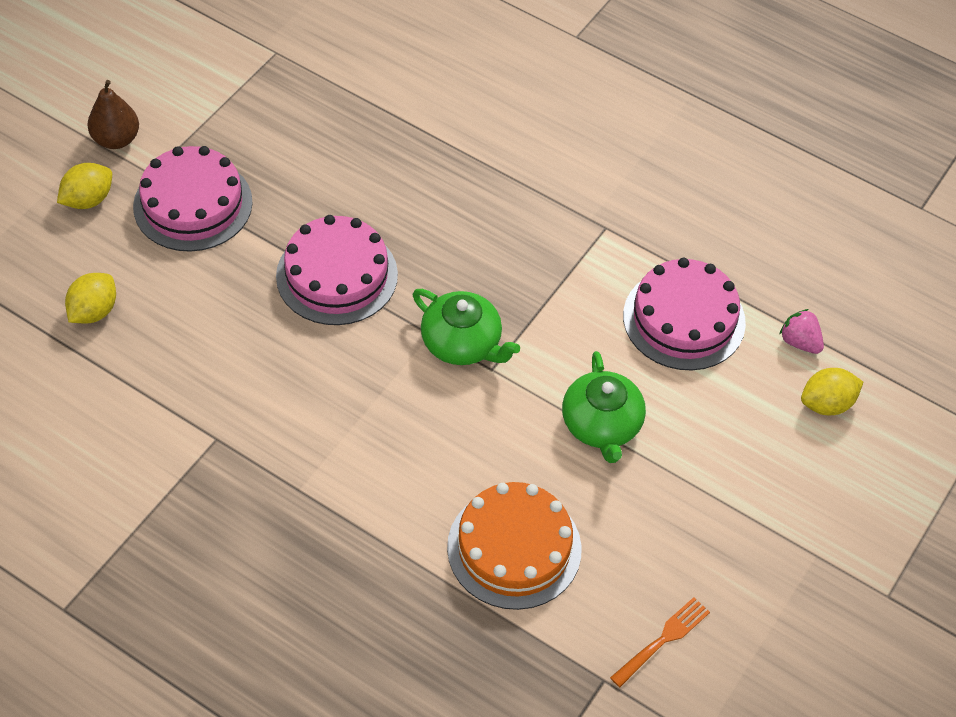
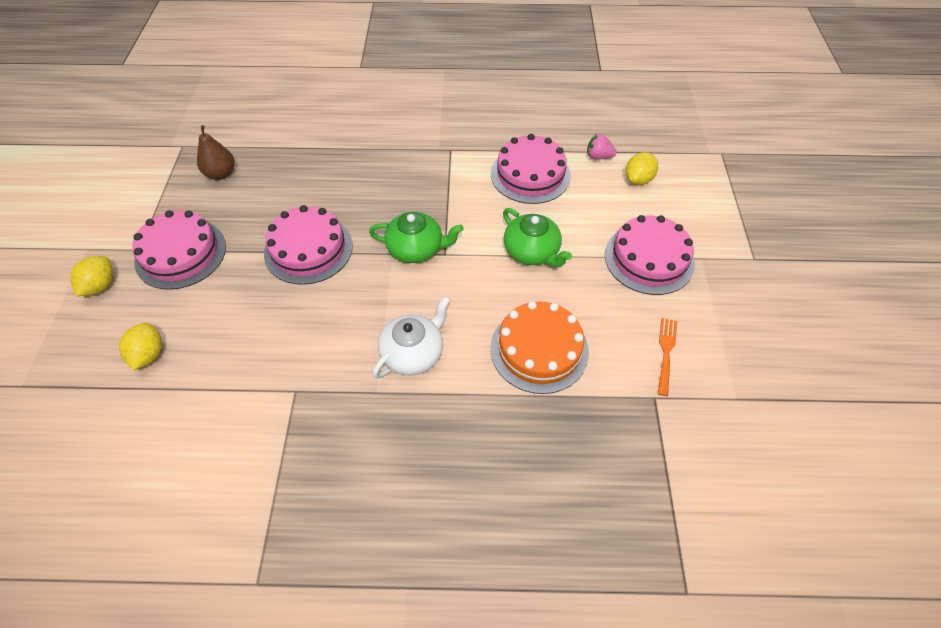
camera: 30 degrees left, 0 degrees up
(116, 139) = (99, 240): brown pear -> brown pear (221, 174)
(369, 469) = (413, 353): none -> white teapot
(744, 517) = (649, 259): none -> pink cake

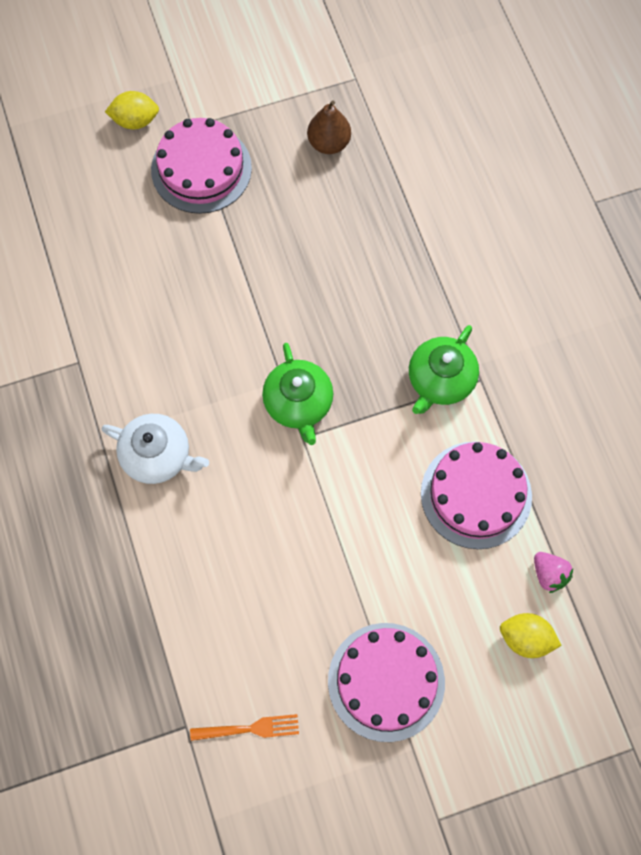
camera: 70 degrees right, 15 degrees up
(149, 355) = (74, 211): yellow lemon -> none
(308, 249) = (254, 290): pink cake -> none
(532, 251) = (344, 536): green teapot -> green teapot (440, 380)
(539, 349) = (206, 585): orange cake -> none
(598, 157) = (549, 574): pink strawberry -> pink strawberry turned 150 degrees clockwise

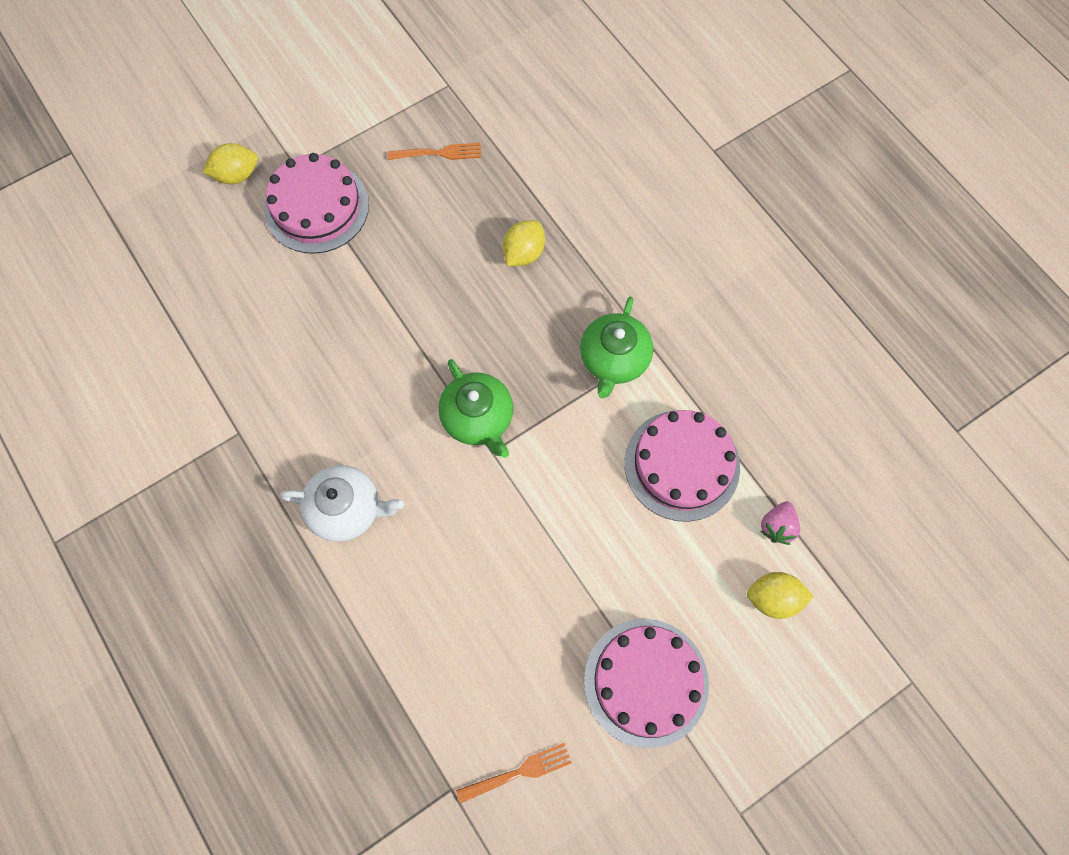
camera: 15 degrees left, 0 degrees up
(329, 143) = (439, 153): brown pear -> orange fork
(383, 259) = (523, 253): none -> yellow lemon
(549, 574) = (777, 526): pink strawberry -> pink strawberry turned 75 degrees clockwise

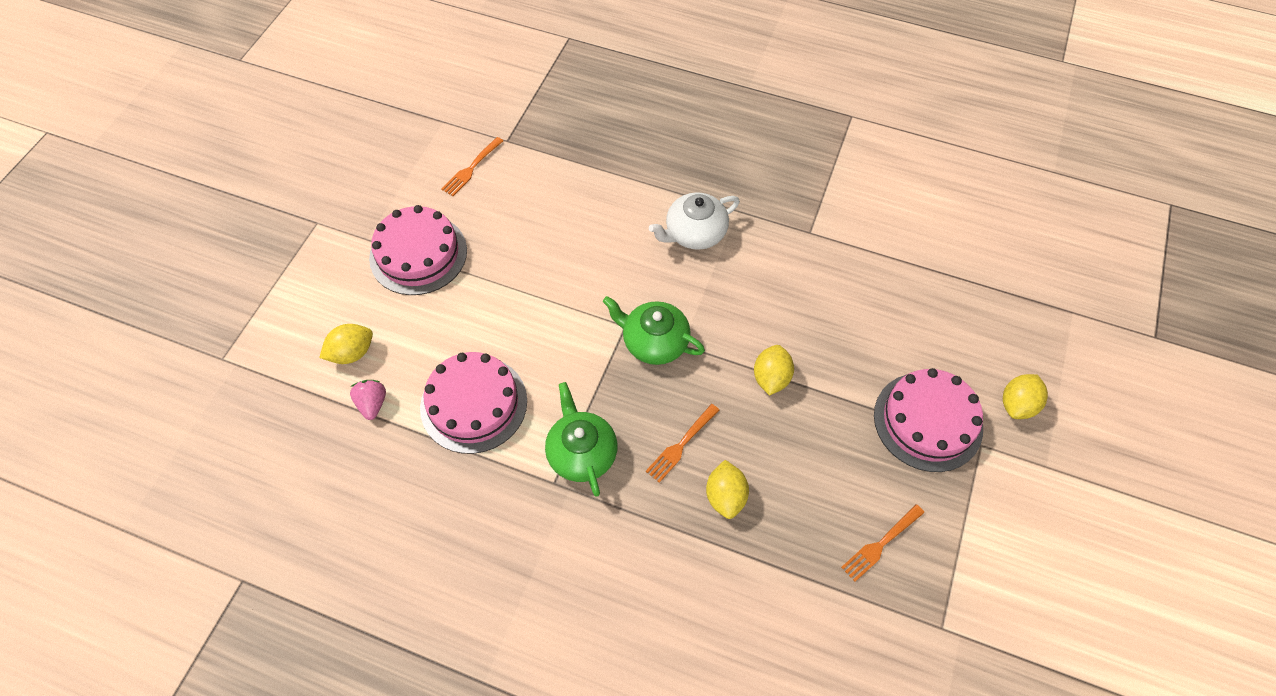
camera: 145 degrees right, 10 degrees down
(406, 319) = (771, 378): none -> yellow lemon
(526, 313) = (681, 445): none -> orange fork

